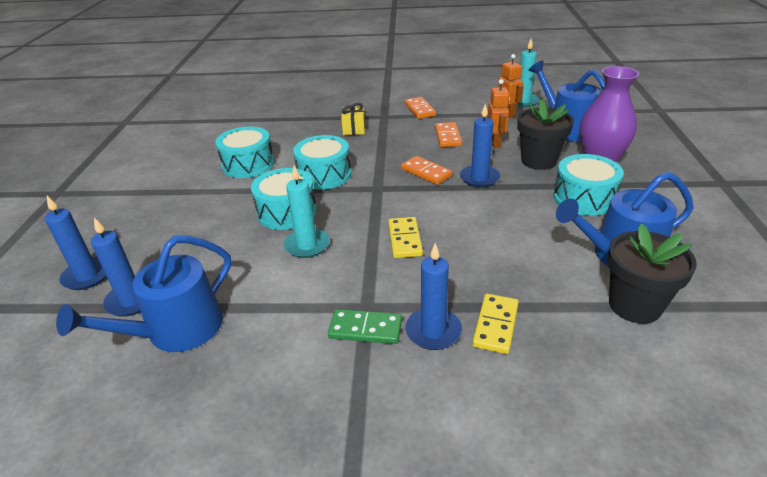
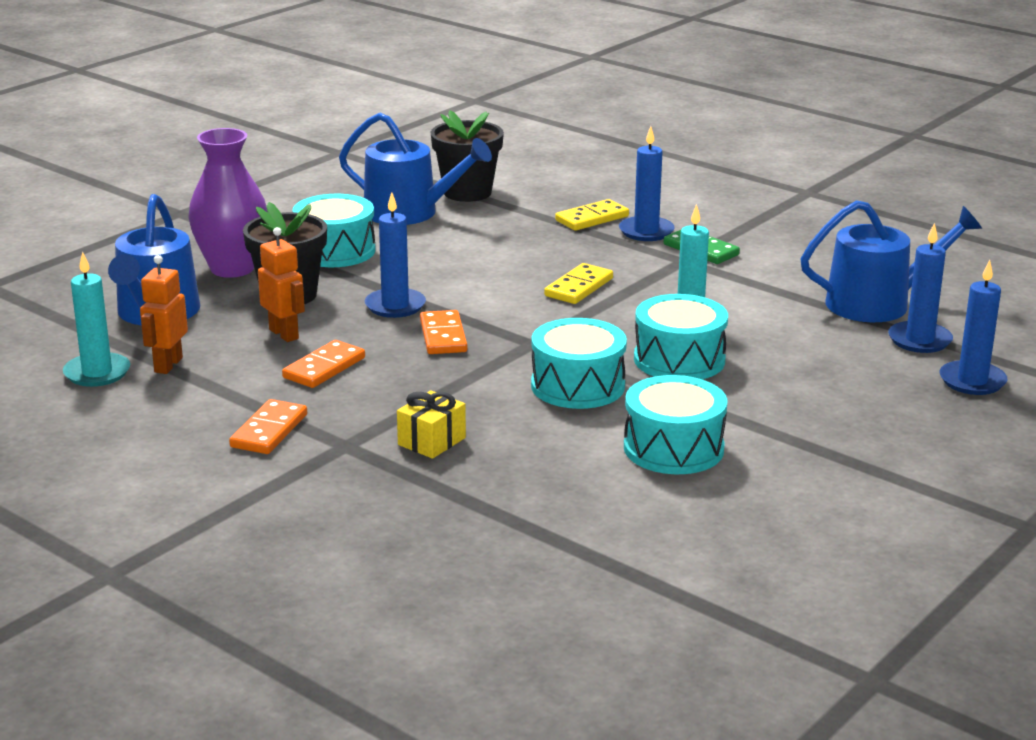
camera: 145 degrees left, 10 degrees down
(495, 142) = (284, 334): orange robot -> orange robot turned 105 degrees clockwise

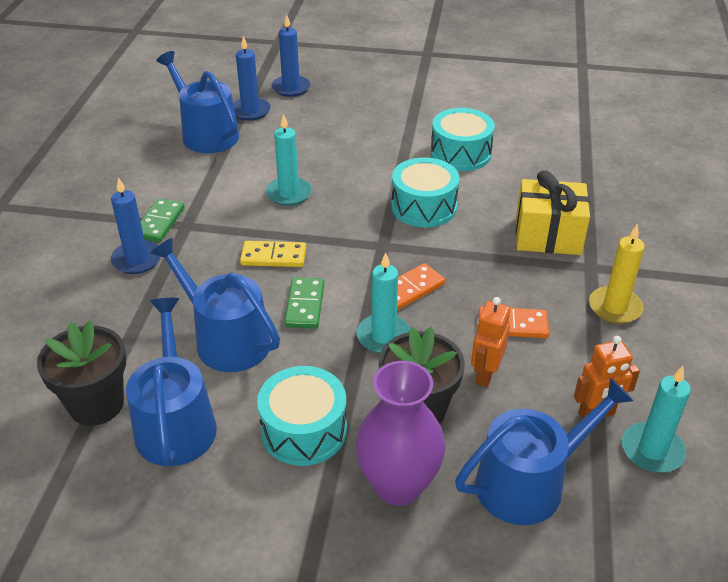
camera: 120 degrees left, 15 degrees up
(269, 431) = (615, 307): orange domino -> yellow candle
(395, 306) = (383, 336): blue candle -> turquoise candle
(432, 441) = (548, 235): yellow gift -> yellow gift, size x1.75
(481, 245) = (226, 339): none -> blue watering can
(485, 284) = (304, 305): none -> green domino
(592, 218) = (123, 298): yellow domino -> none
(679, 360) = (352, 181): turquoise drum -> none

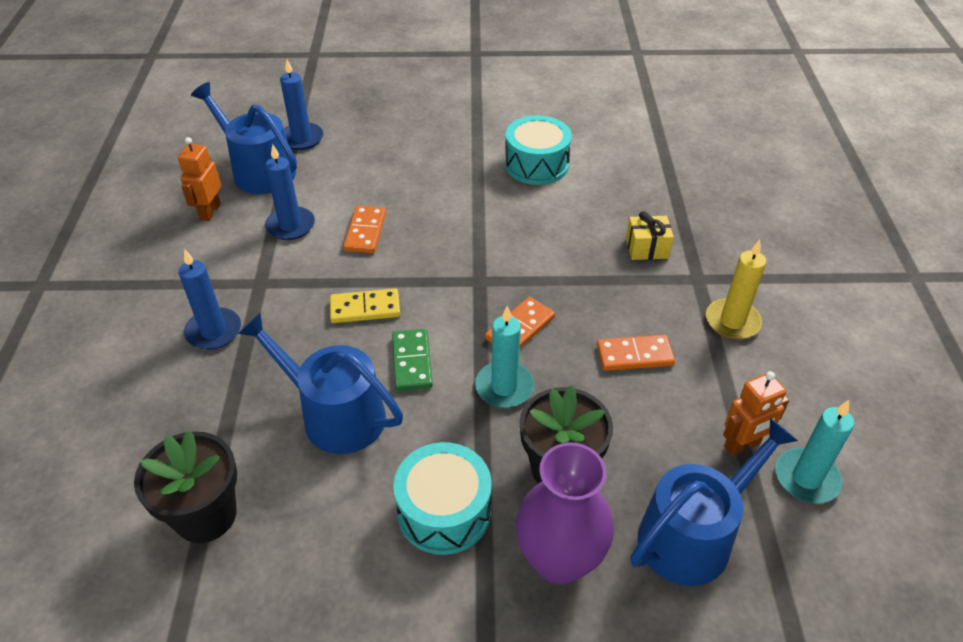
camera: 10 degrees left, 5 degrees up
(159, 223) = (229, 283): green domino -> none
(175, 423) = (301, 524): blue watering can -> none
(289, 194) = (365, 232): turquoise candle -> orange domino
(291, 88) = (340, 107): blue candle -> blue candle (290, 226)
(424, 207) = (512, 230): turquoise drum -> none
(485, 374) = (620, 416): orange robot -> orange robot (210, 212)
(548, 235) = (647, 248): yellow gift -> yellow gift, size x0.57

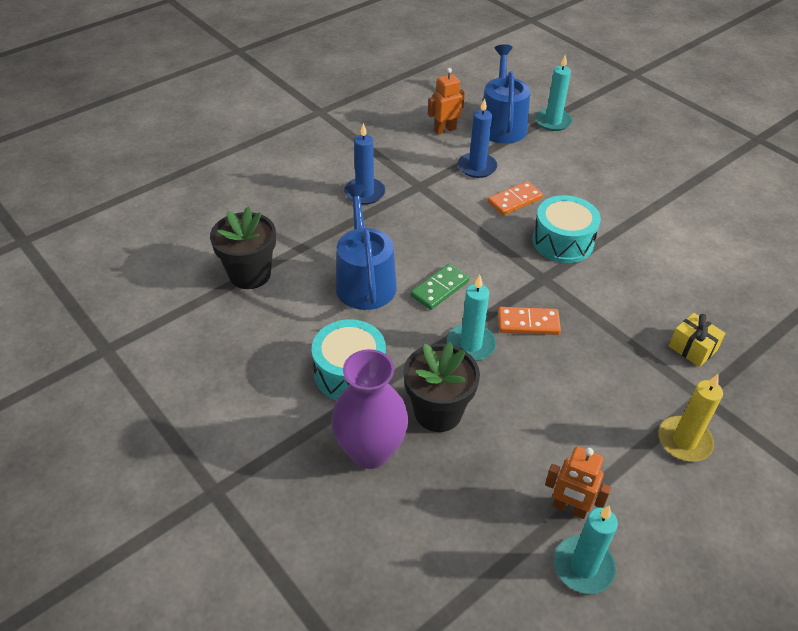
camera: 50 degrees right, 0 degrees up
(302, 138) = (553, 121): blue candle -> turquoise candle
(365, 308) = (455, 241): yellow domino -> none
(536, 164) = (691, 239): turquoise drum -> turquoise drum (562, 241)
(634, 355) = (578, 399): orange domino -> none
(693, 535) = (460, 516): blue watering can -> none

